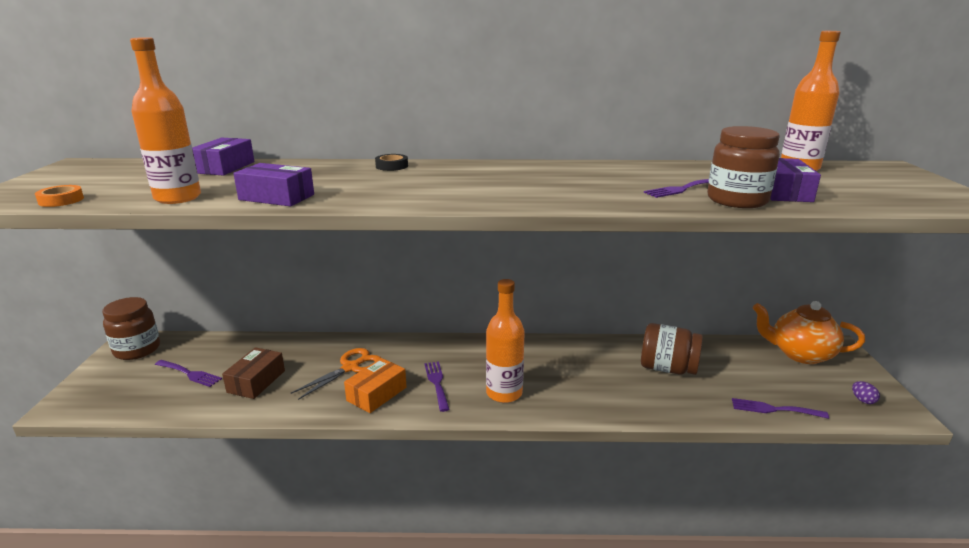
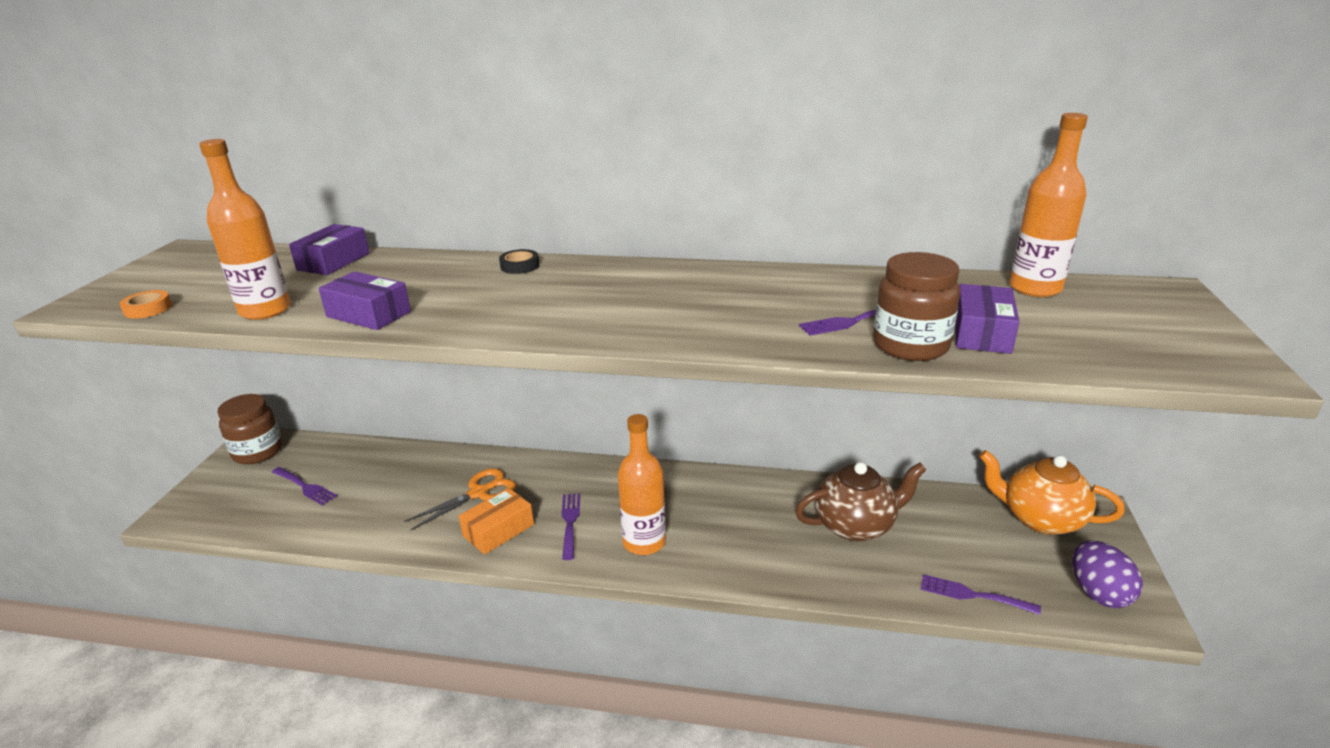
camera: 10 degrees right, 5 degrees up
(256, 381) = (372, 502): brown box -> none
(667, 368) = (856, 525): brown jar -> brown teapot
(862, 400) = (1098, 593): purple egg -> purple egg, size x2.12

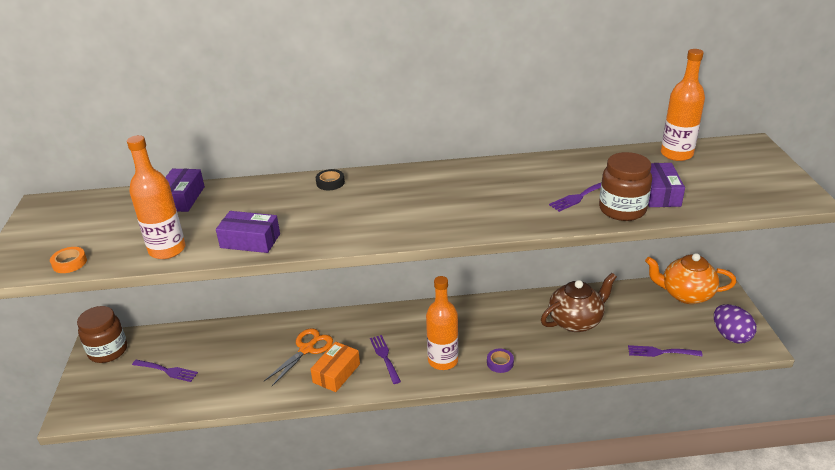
camera: 15 degrees left, 5 degrees up
(721, 561) = (500, 363): none -> purple tape

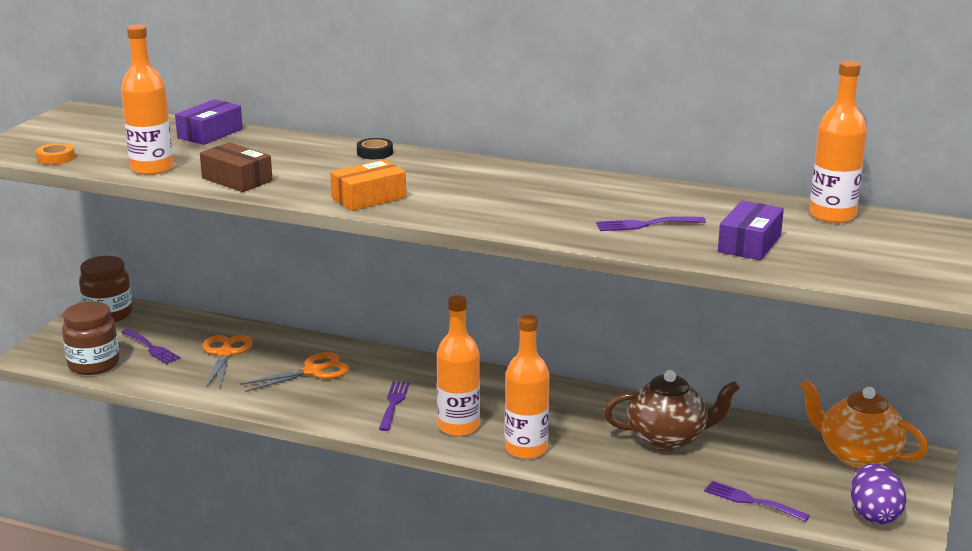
camera: 25 degrees right, 10 degrees down
(229, 356) = (225, 354): none -> orange scissors
(250, 241) = (237, 179): purple box -> brown box
(336, 373) = (325, 402): orange box -> orange box (368, 198)
(500, 363) = (526, 449): purple tape -> orange bottle
(622, 210) = (680, 246): brown jar -> brown jar (94, 364)

